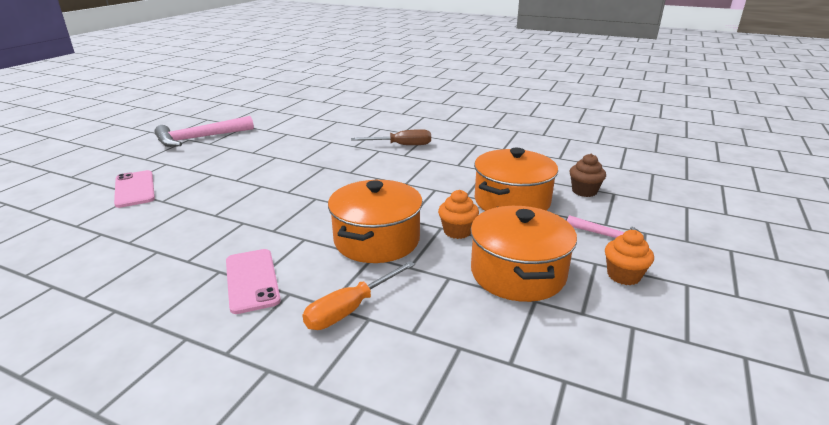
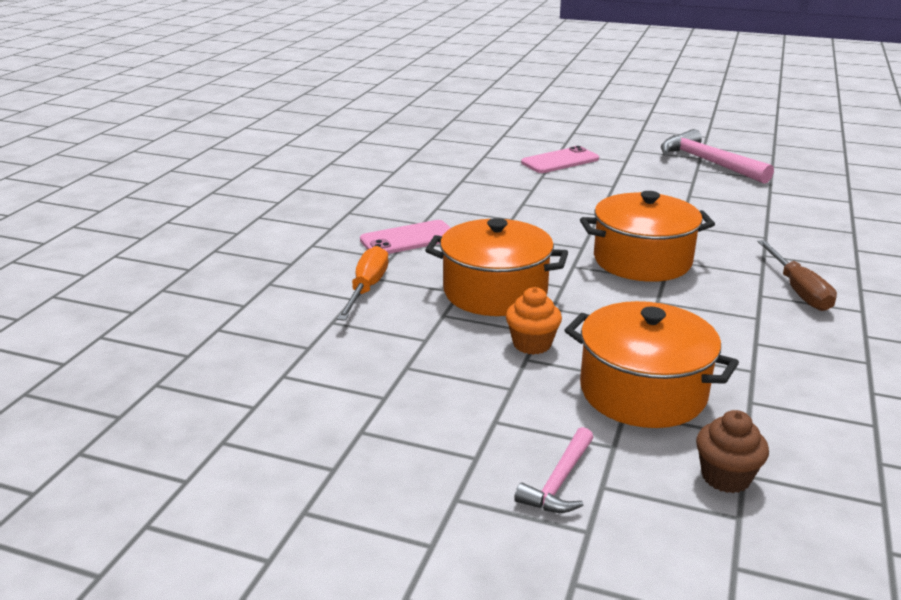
camera: 85 degrees right, 0 degrees up
(350, 309) = (366, 288): orange screwdriver -> orange screwdriver turned 60 degrees clockwise
(518, 273) = (440, 387): orange pot -> orange pot (642, 260)
(623, 275) = (446, 480): orange cupcake -> none

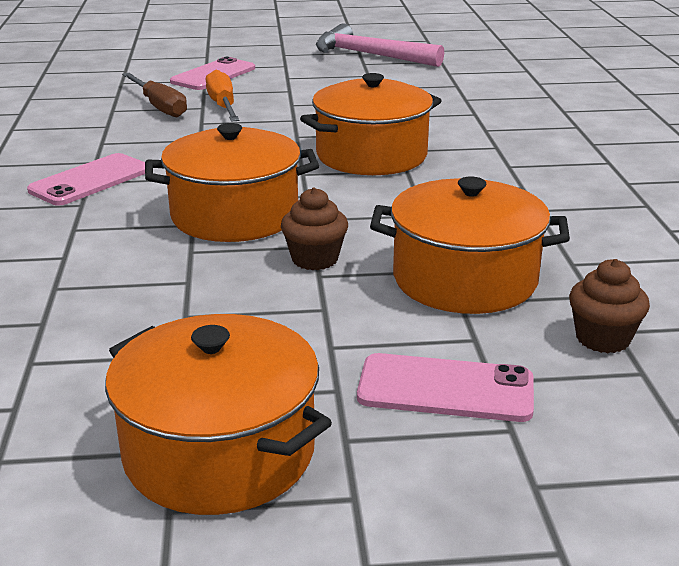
camera: 25 degrees left, 0 degrees up
(362, 480) = (219, 452): none -> orange pot
(366, 288) = (74, 242): orange screwdriver -> orange screwdriver (223, 106)
(532, 344) = (315, 259): orange cupcake -> brown cupcake
(559, 482) = (445, 389): pink hammer -> pink phone
(798, 290) = (540, 155): brown screwdriver -> brown screwdriver (159, 107)

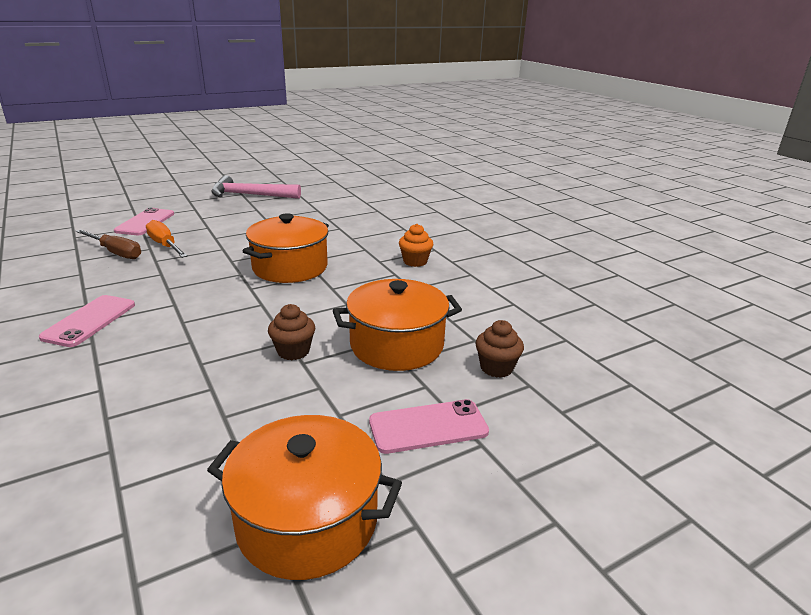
camera: 25 degrees left, 0 degrees up
(234, 215) = (219, 329): orange pot -> none
(565, 174) = (415, 261): none -> orange cupcake

